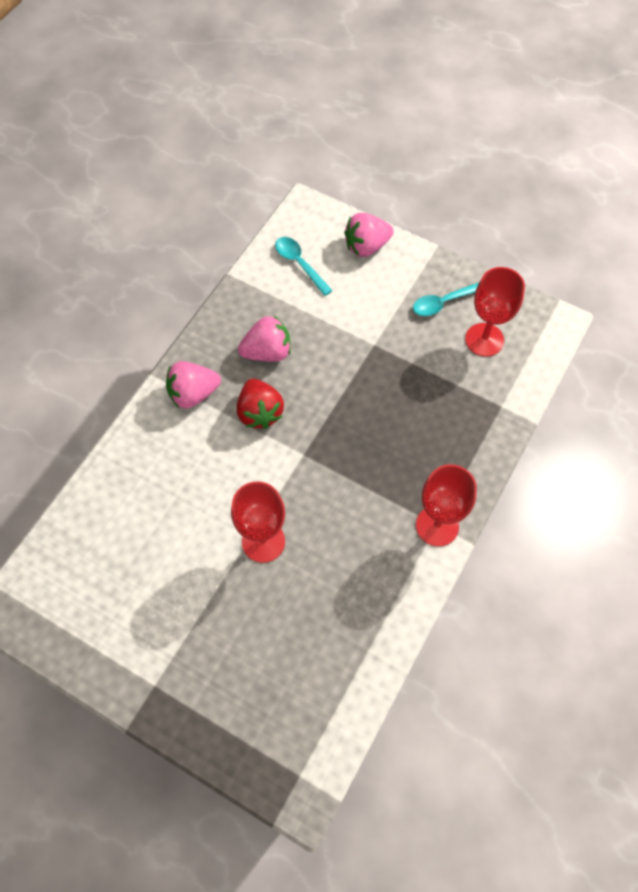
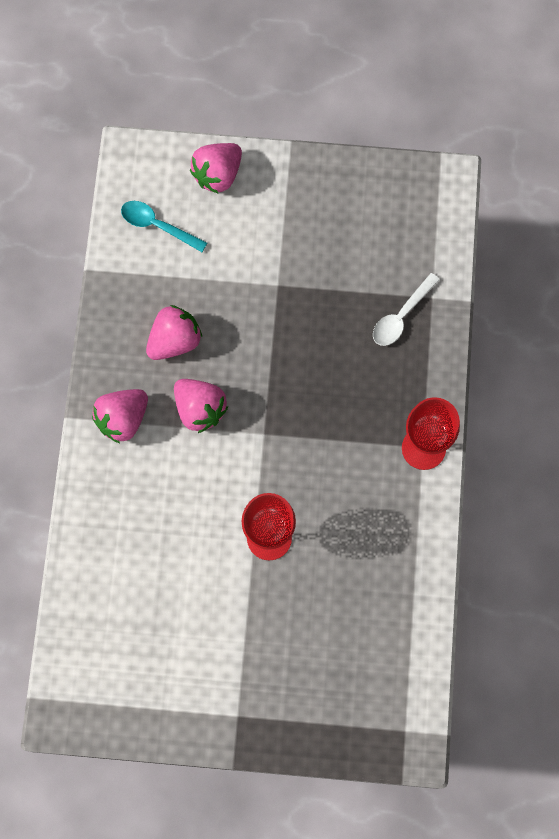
camera: 25 degrees left, 10 degrees up
(260, 412) = (200, 409): red strawberry -> pink strawberry
(444, 302) = (327, 206): turquoise spoon -> none
(467, 410) = (401, 316): none -> white spoon
(484, 340) = (385, 232): red goblet -> none

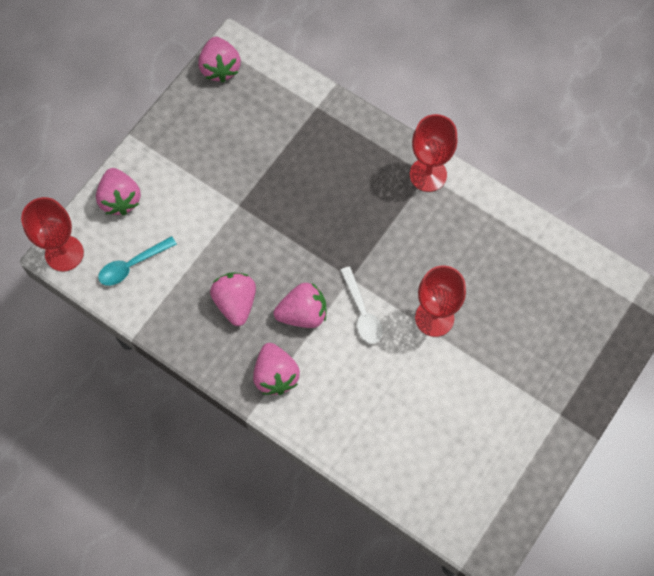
camera: 60 degrees left, 5 degrees down
(134, 159) = (64, 253): none -> red goblet
(401, 316) = (318, 134): white spoon -> white spoon (362, 312)
(416, 181) = (220, 68): none -> pink strawberry

